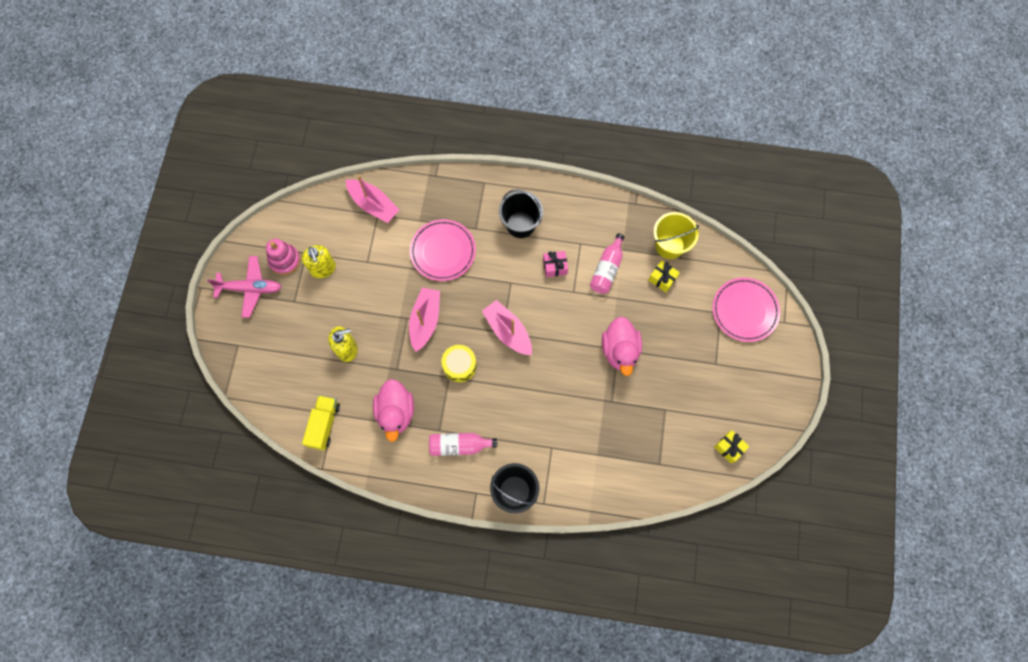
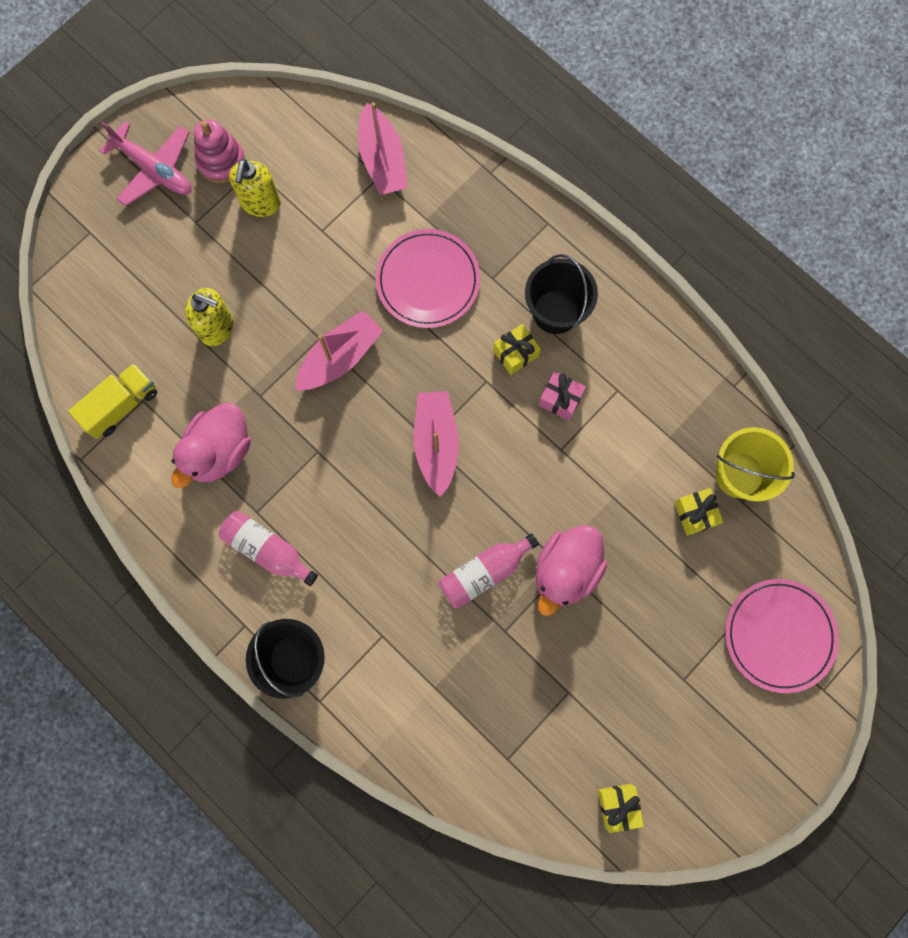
camera: 35 degrees right, 5 degrees up
(459, 365) = (342, 446): yellow drum -> none
(515, 259) = (515, 353): none -> yellow gift
(607, 269) = (628, 449): pink bottle -> pink bottle (484, 572)

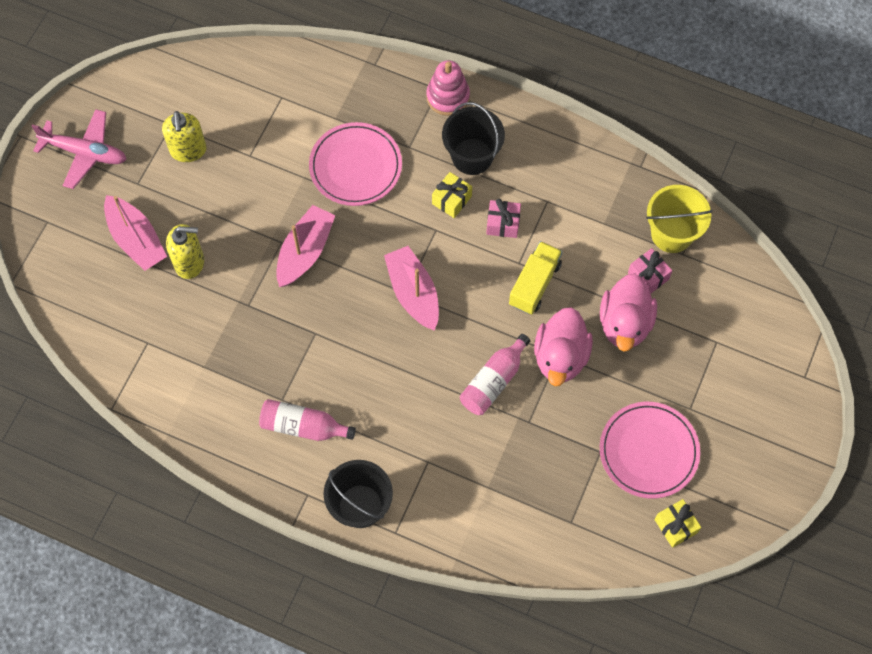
camera: 20 degrees left, 10 degrees down
(121, 405) = (130, 353): yellow truck -> yellow truck (534, 284)
(219, 451) = (230, 361): pink duck -> pink duck (625, 323)
(221, 161) = (141, 127): pink stacking toy -> pink stacking toy (448, 97)
(382, 160) = (280, 83): pink boat -> pink boat (136, 239)
(695, 514) = (648, 276): yellow gift -> pink gift
(779, 635) = (752, 347): pink plate -> pink plate (648, 451)

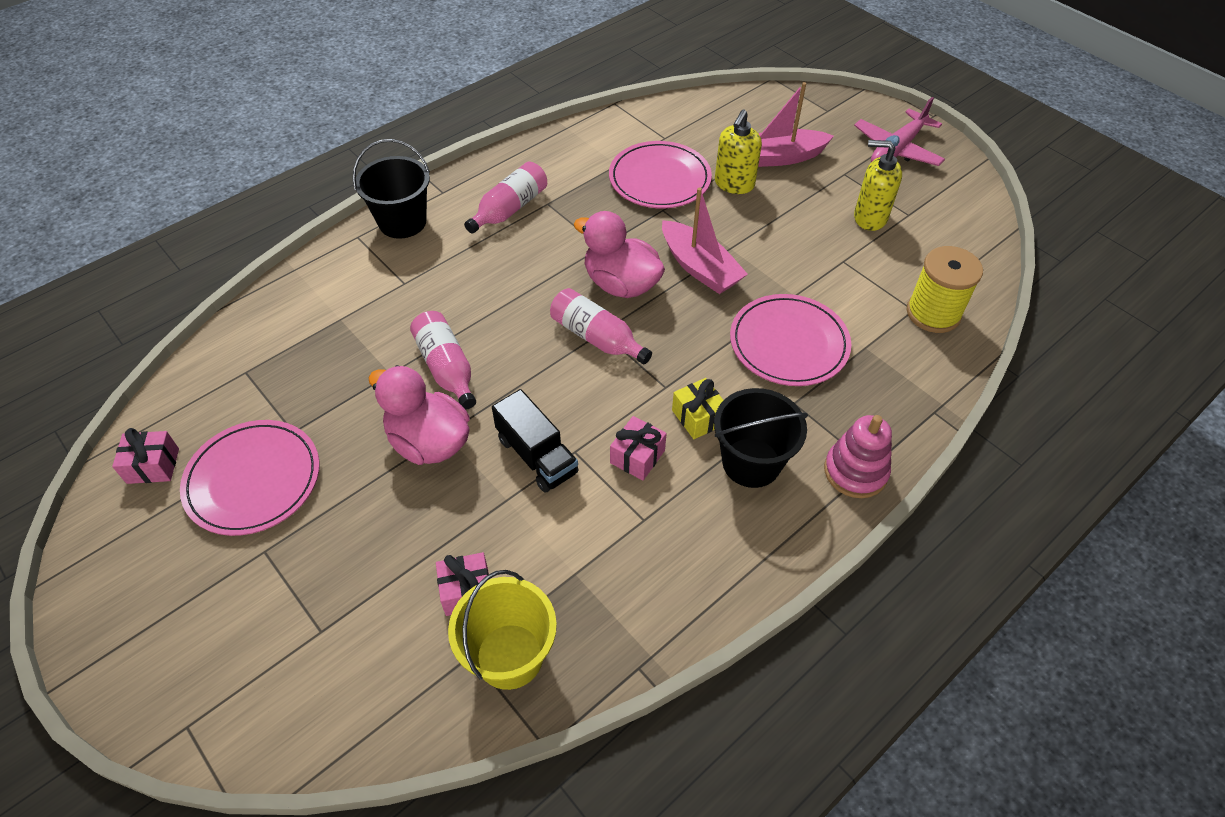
camera: 115 degrees right, 15 degrees down
(209, 323) = (659, 179): none -> pink plate
(279, 84) = (933, 313): none -> yellow spool
(413, 293) = (597, 338): pink boat -> pink bottle
(534, 284) = (537, 456): yellow truck -> black truck
(625, 323) = (422, 530): pink duck -> pink duck (621, 284)
(675, 526) = (153, 466): yellow gift -> pink gift

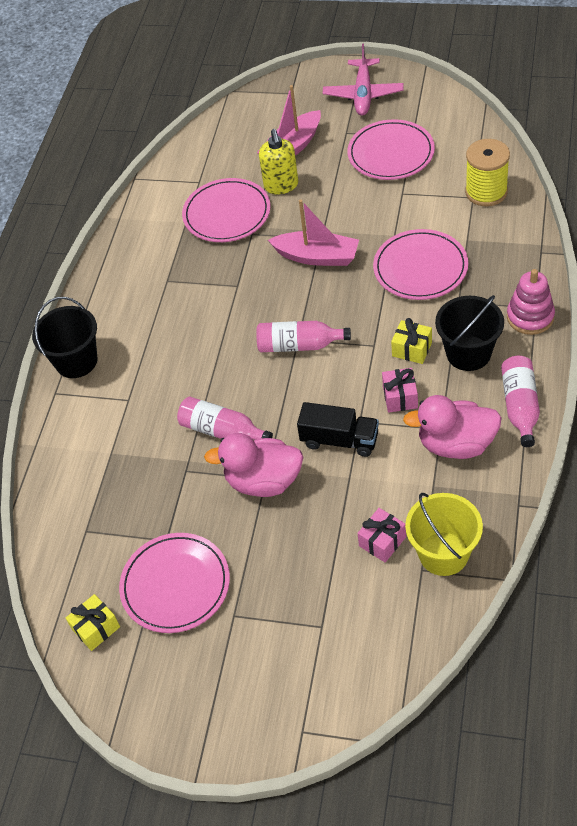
camera: 30 degrees left, 0 degrees up
(153, 466) = (96, 628): pink gift -> yellow gift
(509, 209) = (144, 302): pink bottle -> pink bottle (520, 406)
(621, 284) = (277, 301): pink duck -> pink duck (456, 444)
(869, 218) = (391, 153): yellow soap dispenser -> pink plate

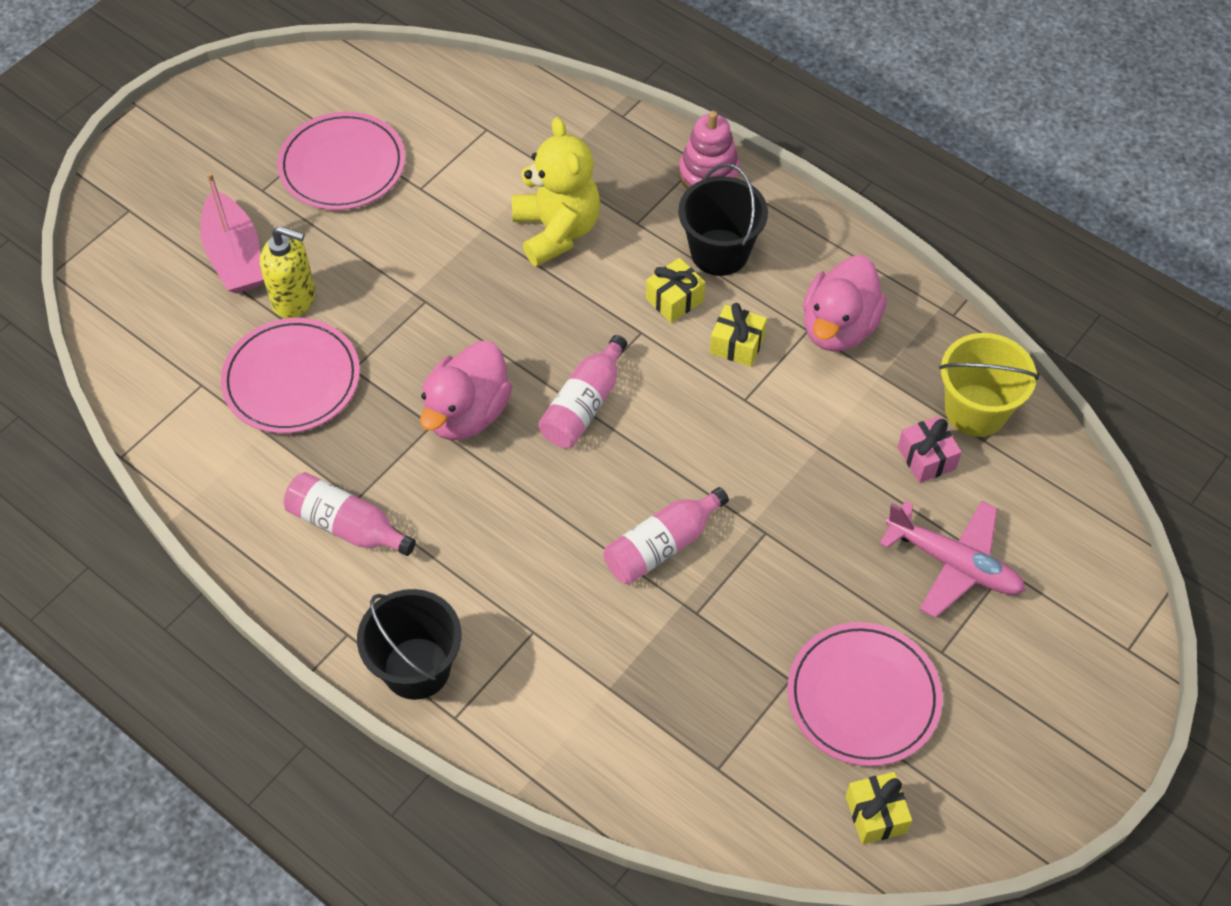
camera: 70 degrees left, 5 degrees up
(263, 481) = (768, 536): pink duck -> pink duck (467, 413)
(317, 256) = (453, 320): pink boat -> none
(339, 440) = (759, 432): black truck -> none
(363, 94) = (209, 140): pink plane -> pink plane (954, 564)
(400, 397) = (737, 345): pink gift -> yellow gift
(420, 268) = (557, 231): pink plate -> yellow teddy bear
(486, 192) = (489, 113): yellow spool -> none
(520, 406) = (826, 246): pink bottle -> pink bottle (347, 526)

